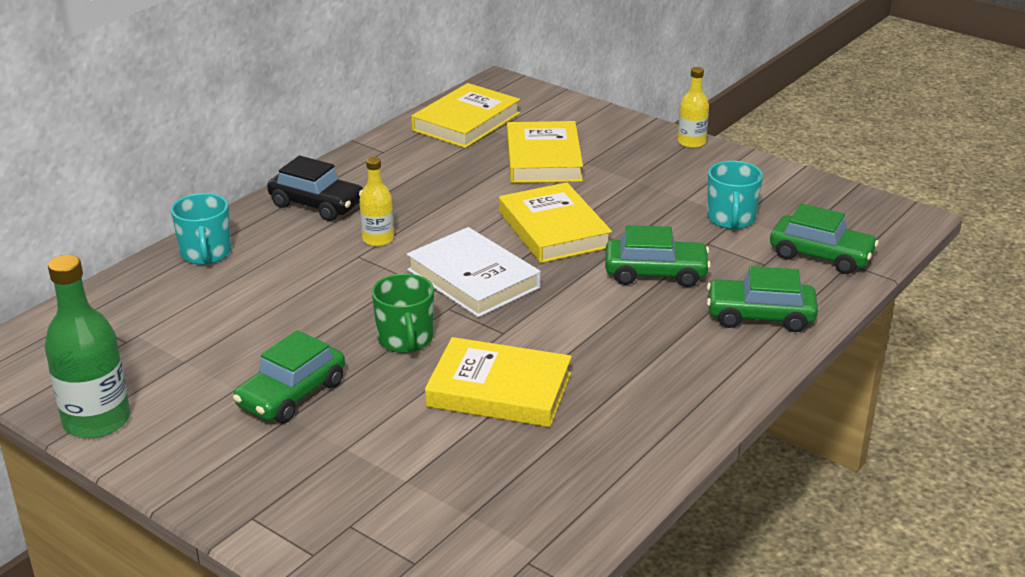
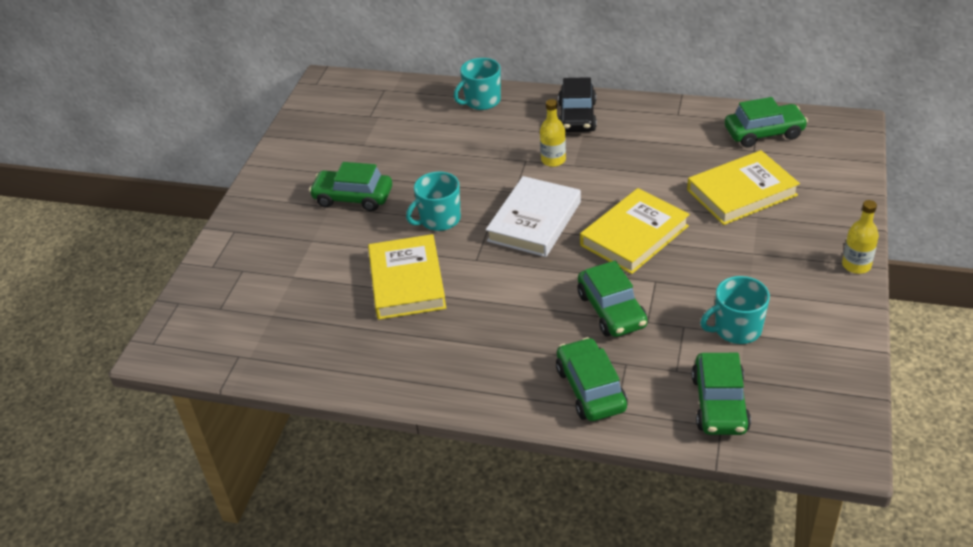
camera: 70 degrees right, 10 degrees up
(97, 420) = (291, 141): green bottle -> none
(405, 339) = (439, 219): green mug -> turquoise mug
(466, 122) = (764, 133): yellow book -> green car

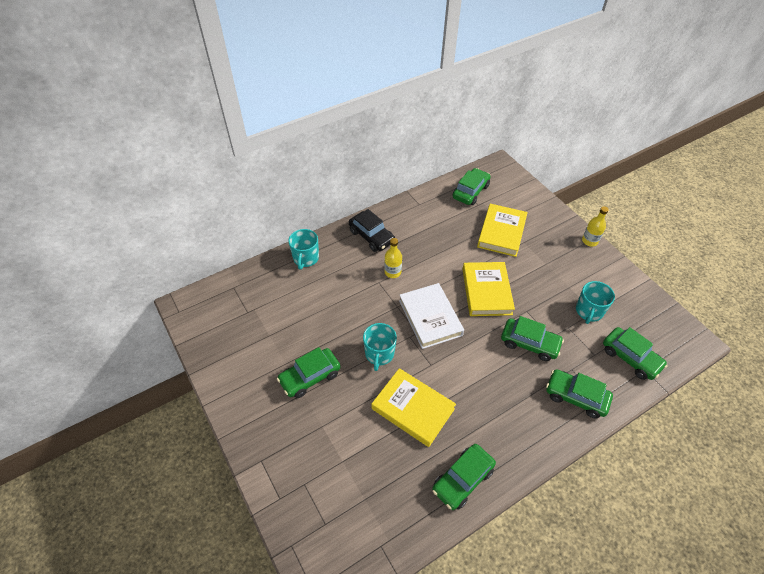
camera: 50 degrees left, 10 degrees up
(371, 365) = (462, 479): none -> green car

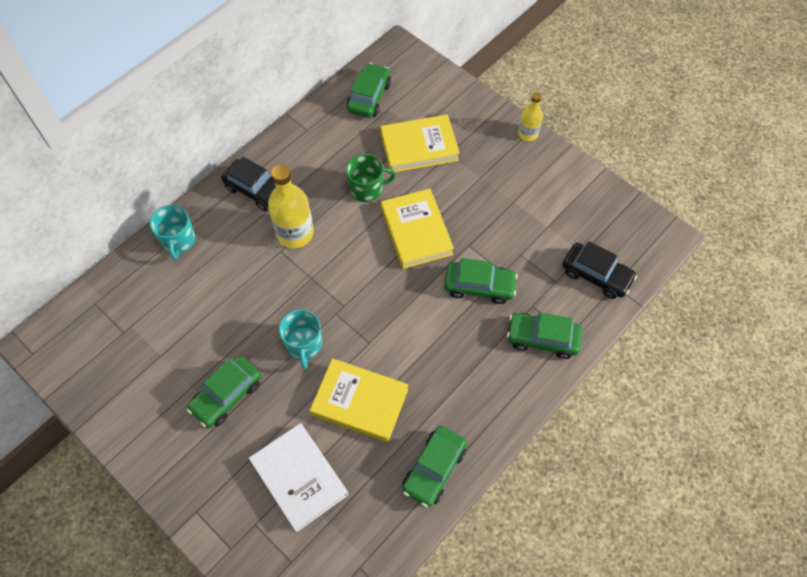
camera: 15 degrees left, 10 degrees up
(392, 272) = (295, 233): yellow bottle -> yellow bottle, size x1.73
(430, 318) = (355, 283): white book -> white book (299, 478)
(455, 253) = (367, 189): none -> green mug
(501, 232) = (419, 147): yellow book -> yellow book turned 75 degrees clockwise
(589, 311) = (541, 228): turquoise mug -> none
(630, 358) = (596, 275): green car -> black car

